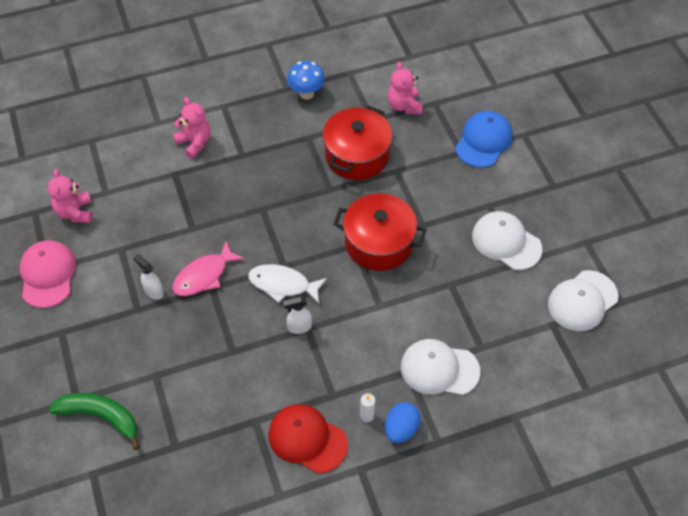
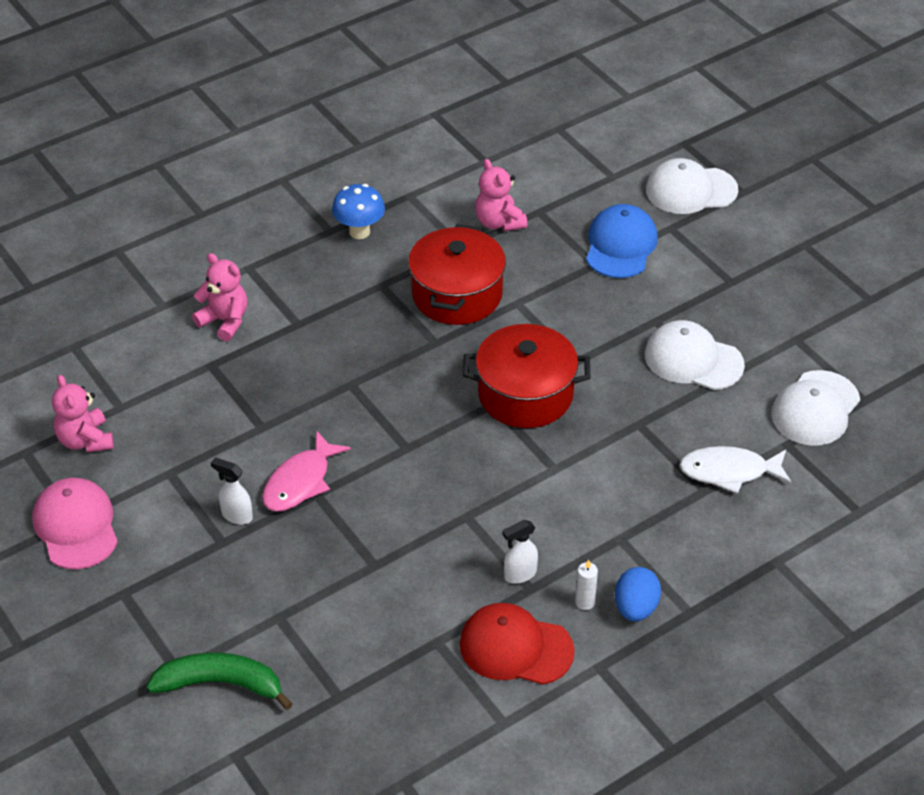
camera: 15 degrees left, 10 degrees down
(283, 285) = (414, 470): white fish -> white fish (729, 472)
(299, 327) = (455, 517): white spray bottle -> white spray bottle (519, 574)
(439, 369) = (660, 527): white cap -> white cap (690, 190)

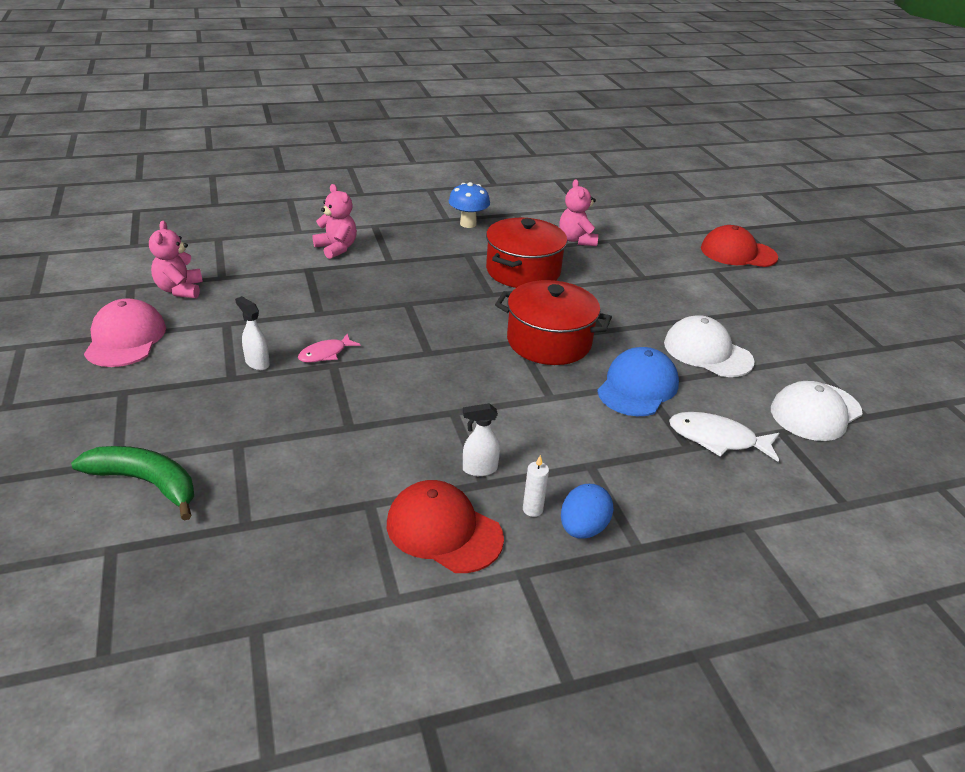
camera: 15 degrees right, 10 degrees down
(300, 482) = (325, 354): pink fish -> pink fish, size x0.64
(620, 245) = (669, 271): blue cap -> blue cap (637, 387)
(690, 190) = (738, 253): white cap -> red cap

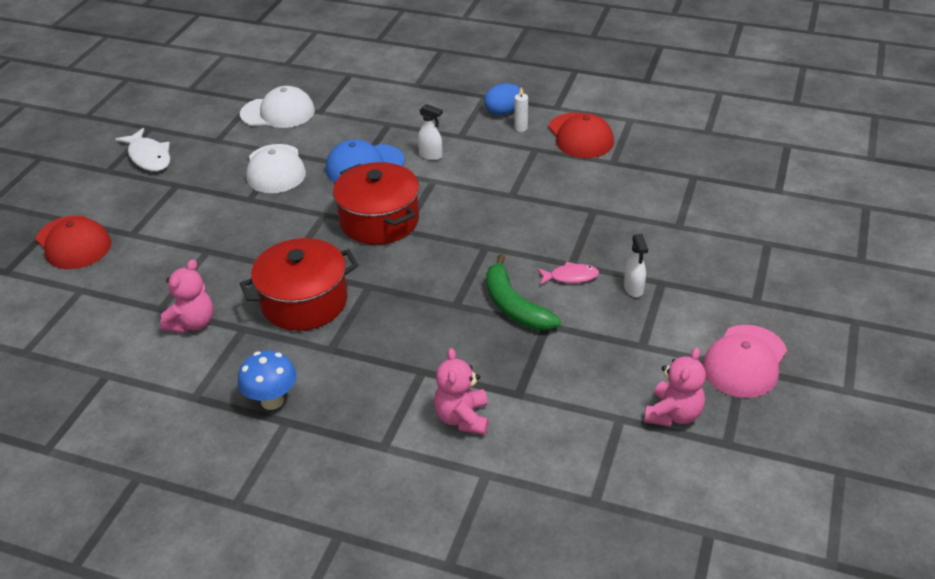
camera: 140 degrees left, 5 degrees up
(146, 483) = (750, 221): green banana -> green banana (514, 306)
(479, 469) = (530, 156): white spray bottle -> white spray bottle (431, 155)
(717, 439) = (364, 121): white fish -> white fish (149, 157)

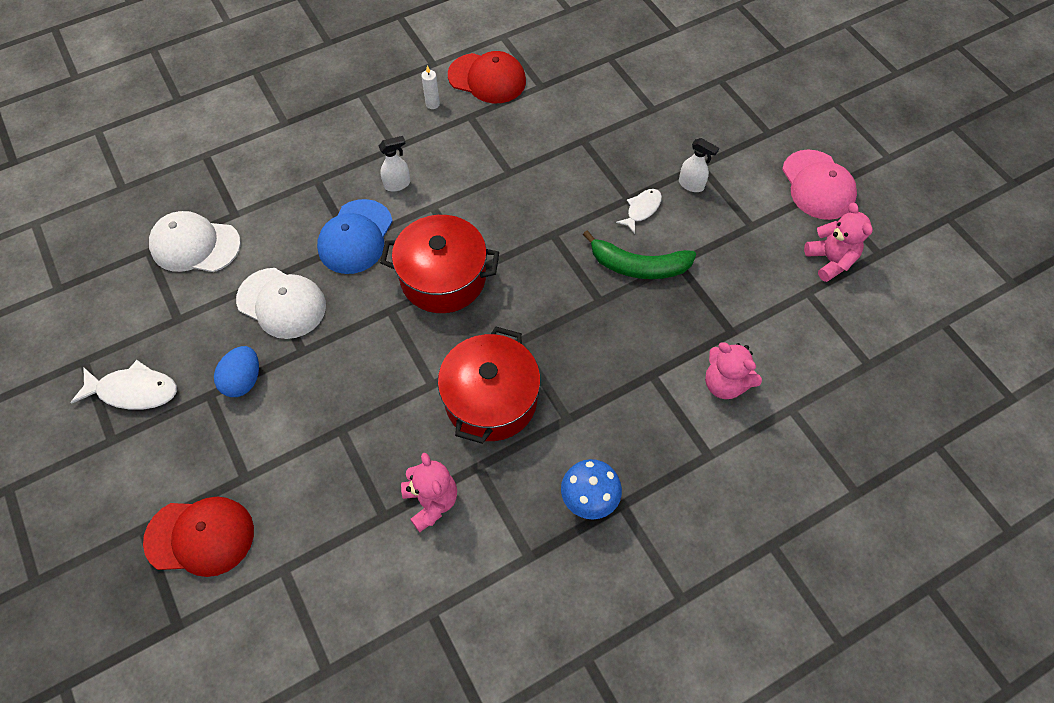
camera: 50 degrees left, 20 degrees up
(278, 112) = (195, 245): white cap -> white cap turned 120 degrees counterclockwise
(503, 112) = (397, 98): blue egg -> blue egg (243, 380)
(570, 277) = (642, 209): pink fish -> white fish

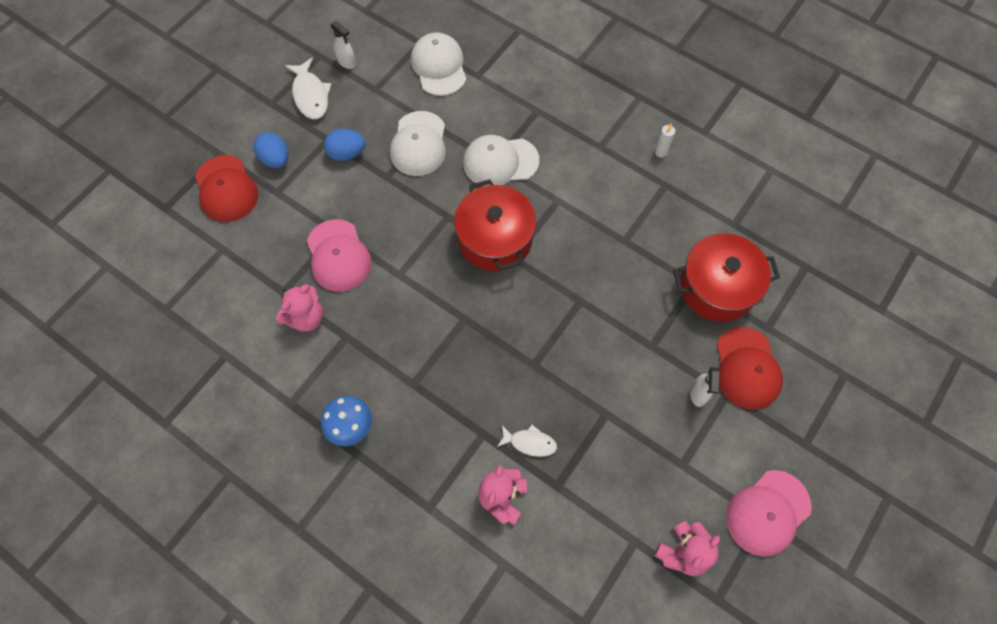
camera: 65 degrees right, 5 degrees up
(197, 462) = (275, 159): none -> blue egg
(355, 237) = (500, 162): blue cap -> white cap
(372, 438) = (338, 256): none -> pink cap
(397, 184) = (565, 166): white spray bottle -> white spray bottle (347, 62)
(487, 78) = (715, 179): red cap -> red cap (747, 368)
(491, 400) = (404, 321): red pot -> red pot (717, 287)
(639, 266) = (584, 382): green banana -> none
(642, 209) = (646, 362): white fish -> white fish (530, 442)

